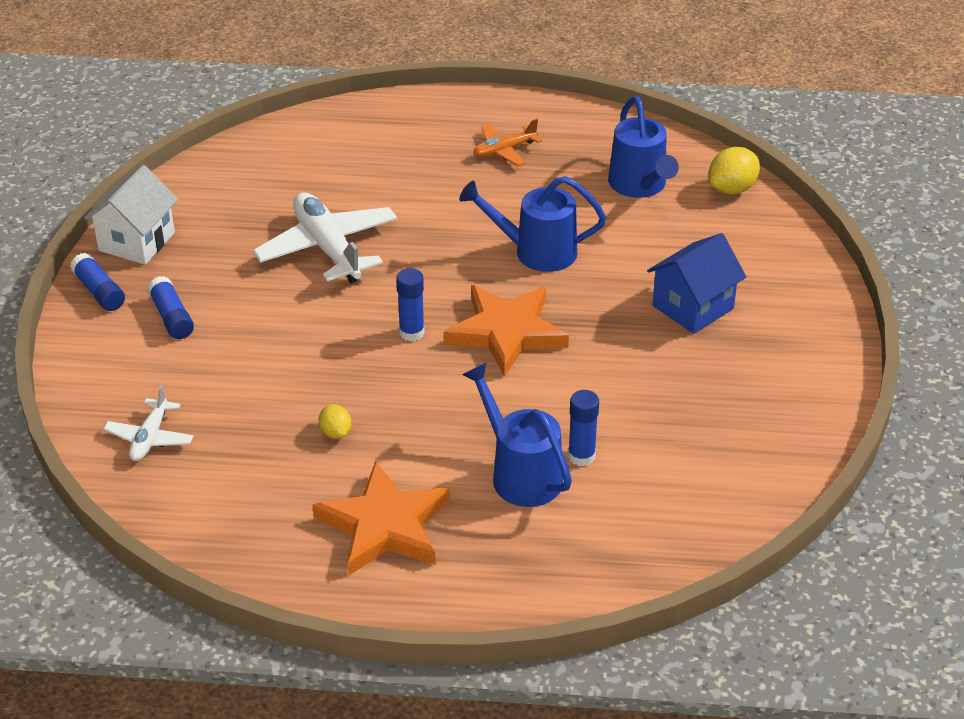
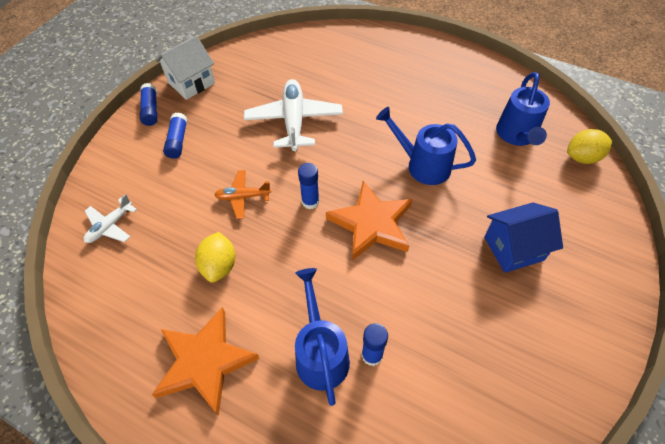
camera: 25 degrees right, 15 degrees up
(335, 432) = (219, 265): yellow lemon -> yellow lemon, size x1.68
(504, 151) = (438, 83): orange plane -> orange plane (243, 197)

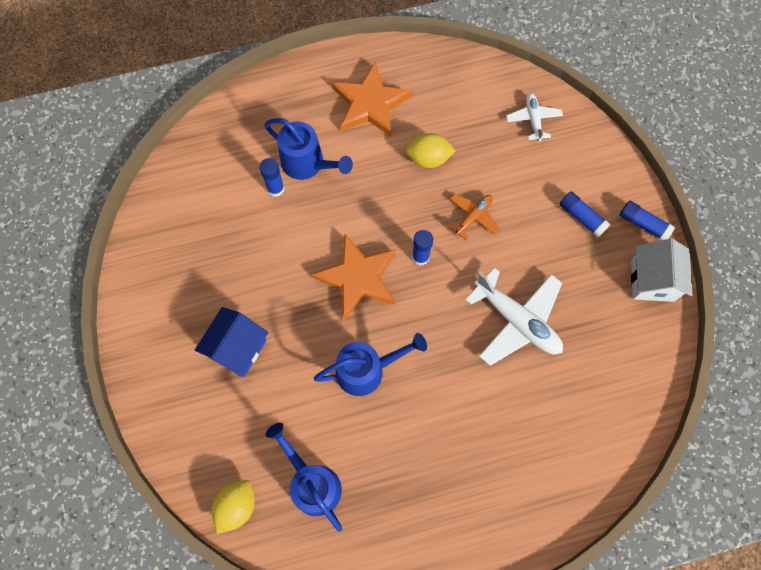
camera: 135 degrees right, 15 degrees up
(219, 265) = (428, 158): yellow lemon -> yellow lemon turned 45 degrees counterclockwise

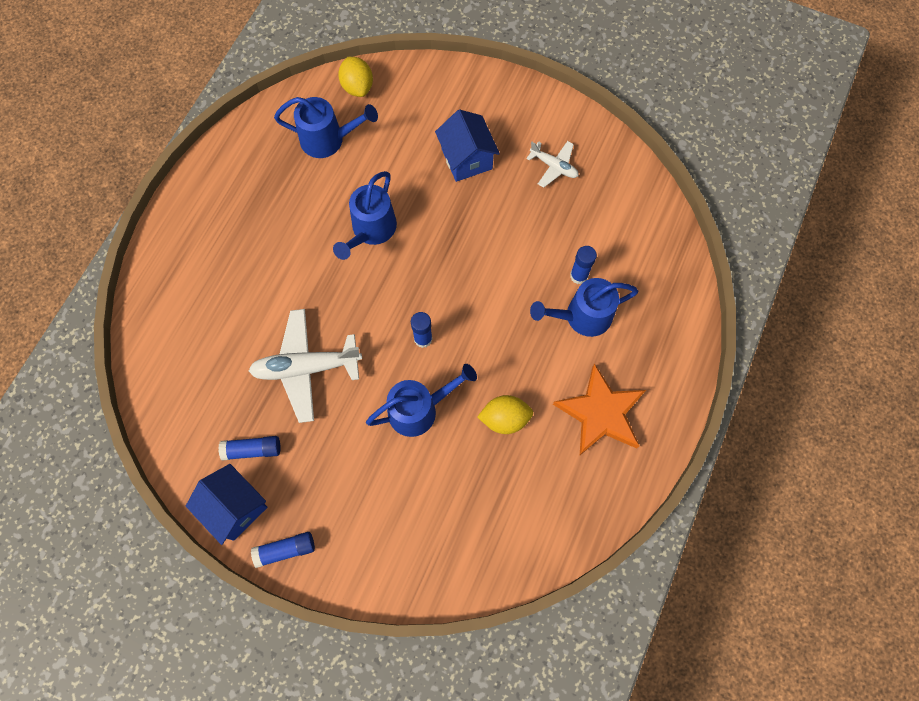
camera: 130 degrees right, 0 degrees up
(358, 278) = (447, 279): orange star -> none
(428, 158) = (505, 418): yellow lemon -> yellow lemon turned 45 degrees clockwise
(473, 217) = (420, 409): orange plane -> blue watering can
(533, 119) = (465, 547): white plane -> white plane (554, 166)
(582, 217) = (339, 501): blue glue stick -> blue glue stick (252, 450)
(652, 280) = (235, 507): white house -> blue house

